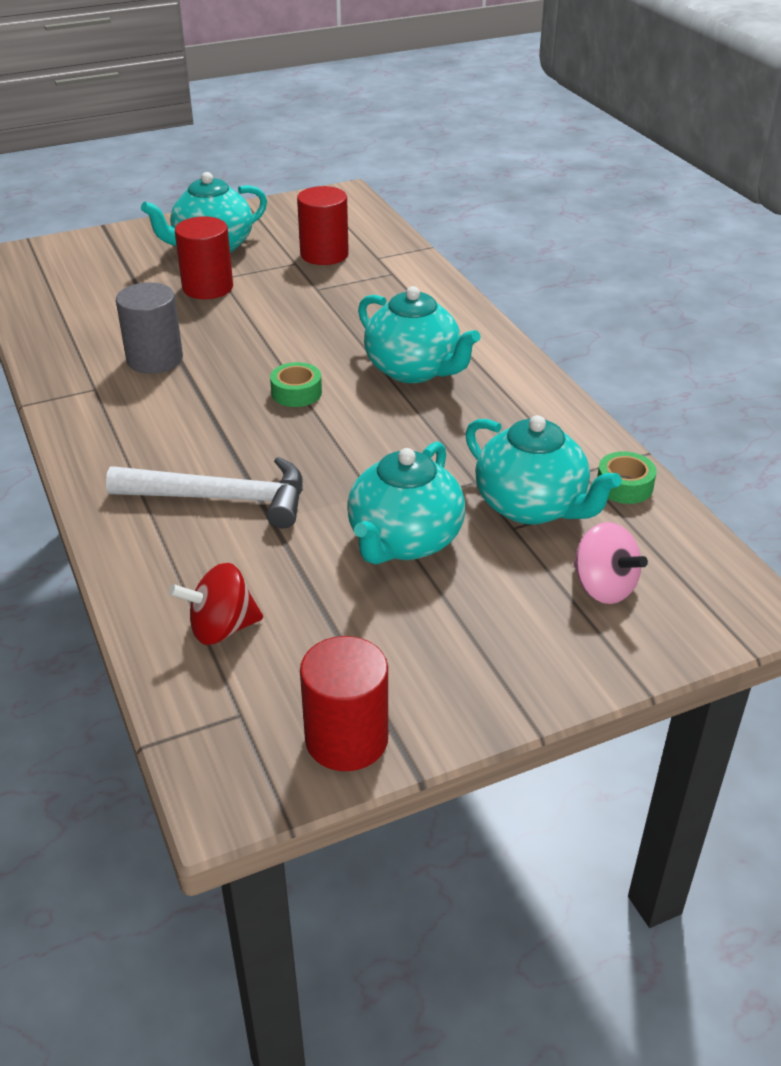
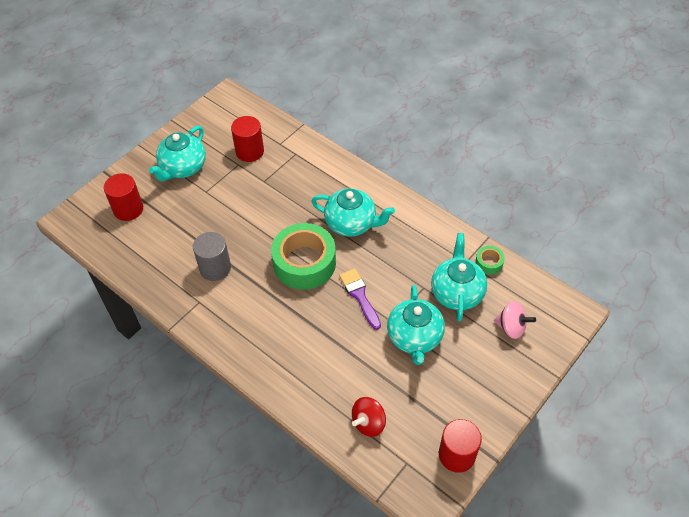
camera: 25 degrees left, 15 degrees up
(207, 287) = (204, 202): red cylinder -> red cylinder (128, 209)
(222, 498) = (316, 348): white hammer -> none
(296, 393) = (304, 263): green tape -> green tape, size x2.29
(352, 458) = (359, 296): none -> purple brush
(532, 506) = (457, 292): turquoise teapot -> turquoise teapot turned 105 degrees counterclockwise

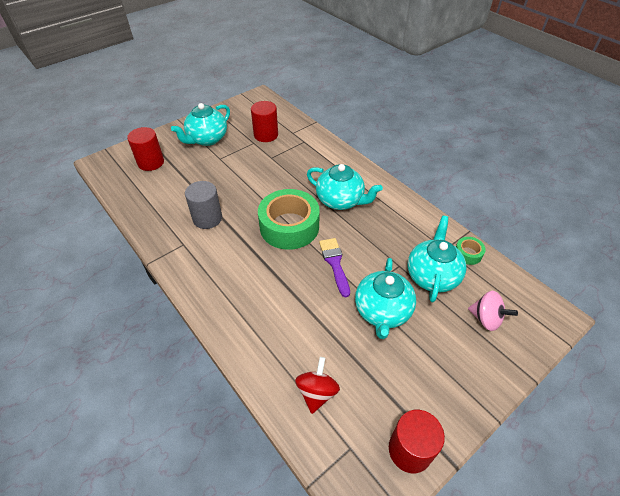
camera: 10 degrees right, 5 degrees down
(368, 423) = (317, 392): red spinning top -> red spinning top turned 135 degrees clockwise

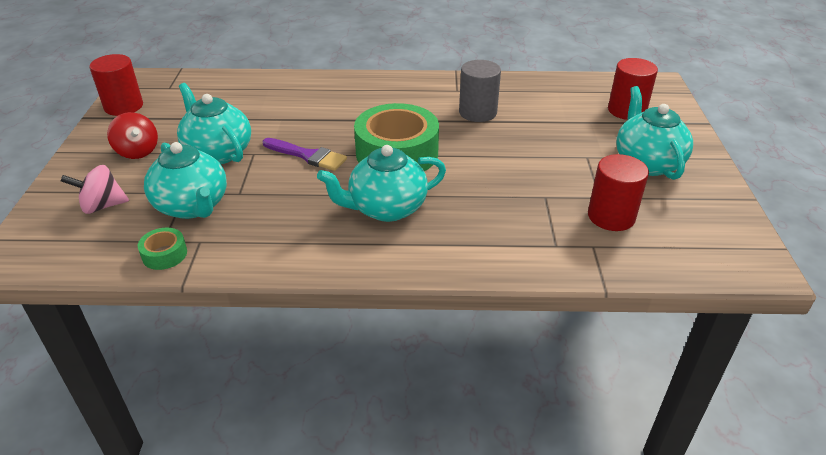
camera: 130 degrees right, 10 degrees down
(317, 392) = (221, 92): red spinning top -> red spinning top (137, 151)

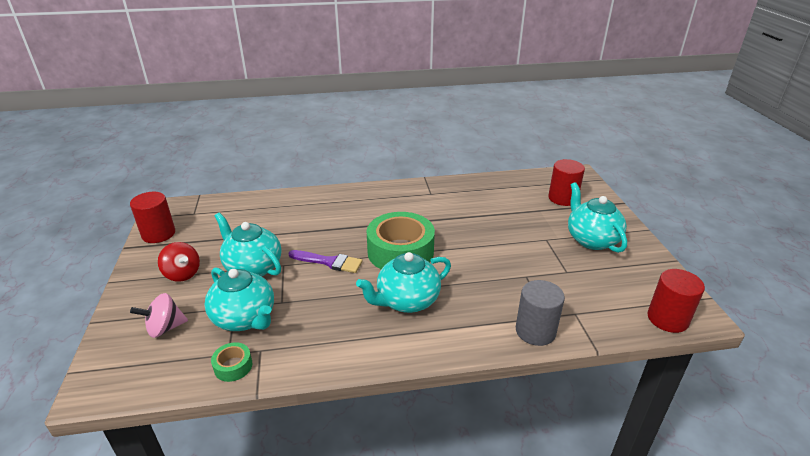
camera: 10 degrees left, 5 degrees down
(477, 112) = (452, 211): grey cylinder -> grey cylinder (535, 331)
(611, 216) = (580, 287): red cylinder -> red cylinder (667, 319)

